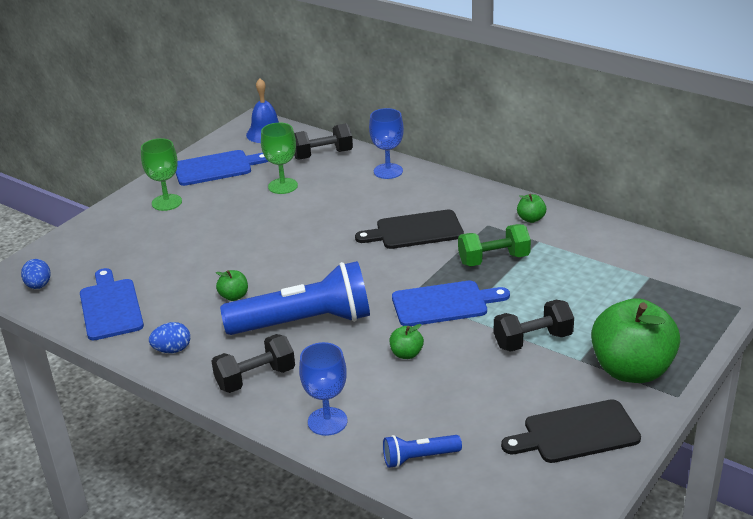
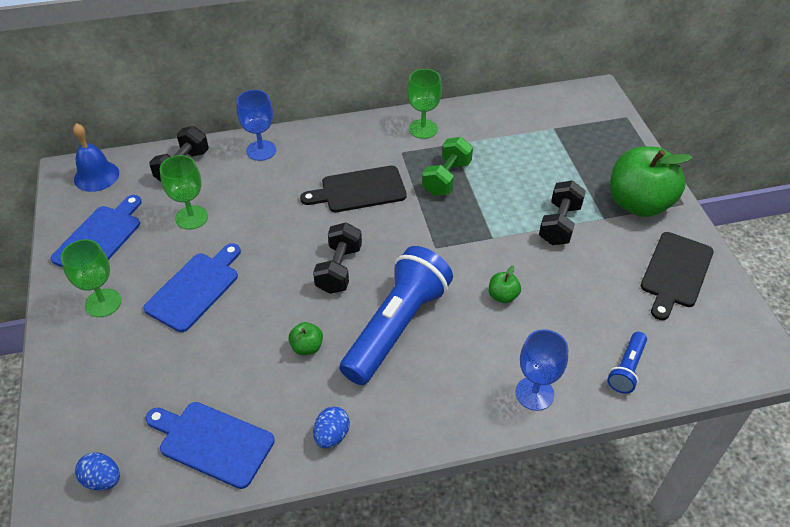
camera: 50 degrees left, 15 degrees up
(255, 378) = (434, 403): black dumbbell -> black dumbbell (339, 269)
(415, 231) = (359, 190): black cutting board -> black cutting board turned 45 degrees clockwise
(444, 304) = (467, 237): blue cutting board -> blue cutting board (195, 289)
(531, 219) = (423, 129): green apple -> green goblet

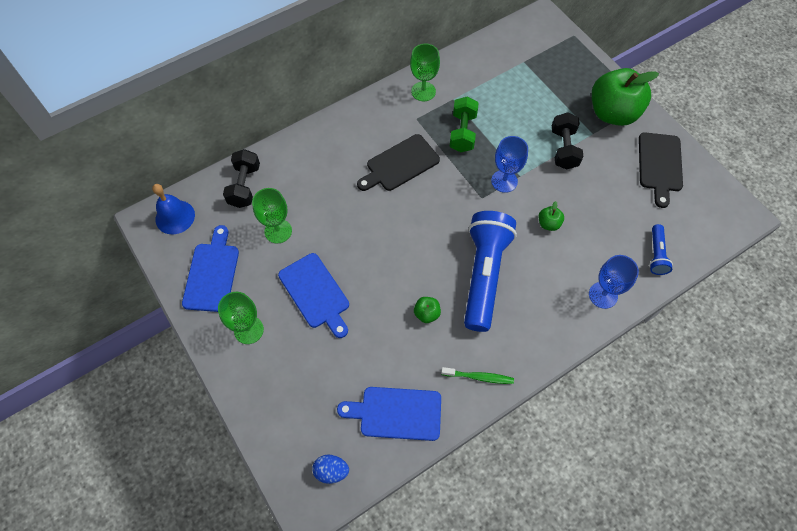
camera: 20 degrees left, 15 degrees up
(195, 289) = (315, 293): blue cutting board -> blue cutting board turned 135 degrees clockwise
(261, 150) = (302, 150): blue goblet -> blue goblet (504, 181)
(332, 435) = (479, 377): blue egg -> green toothbrush
(339, 269) = (418, 240): black dumbbell -> none

